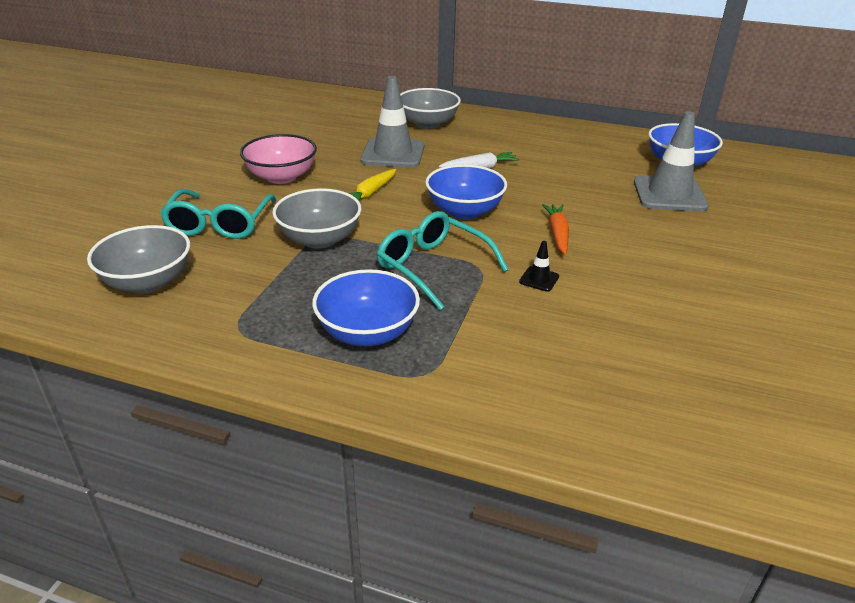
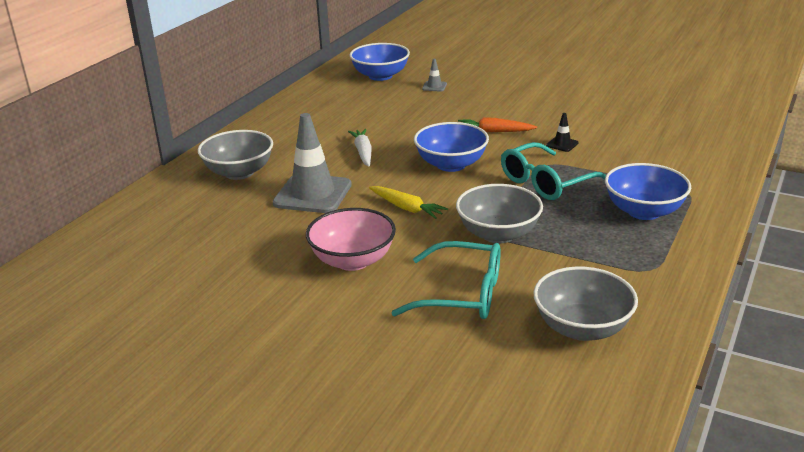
camera: 80 degrees left, 5 degrees down
(669, 194) = (434, 86): grey traffic cone -> grey traffic cone, size x0.42

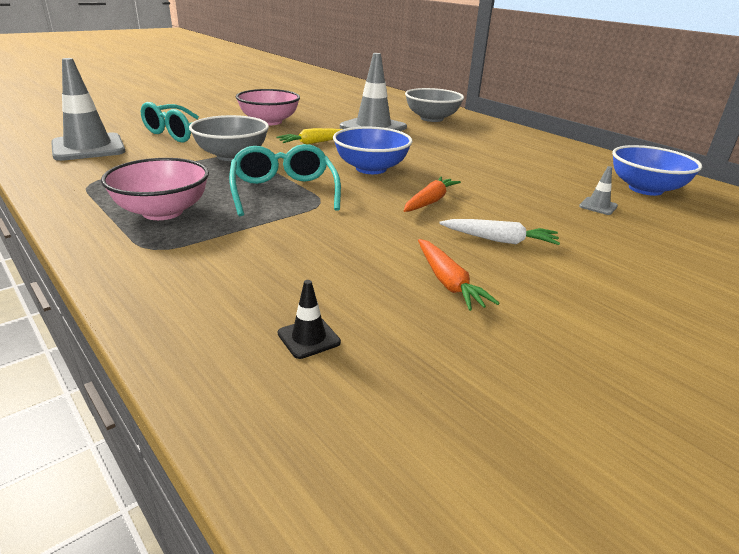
camera: 110 degrees right, 0 degrees up
(363, 152) = (431, 149): white carrot -> white carrot (500, 240)
(562, 144) = (359, 223): black traffic cone -> black traffic cone (308, 338)
(582, 328) = (88, 148): grey bowl -> grey traffic cone
(596, 110) = (448, 282): none -> orange carrot
(643, 211) = (162, 212): blue bowl -> pink bowl

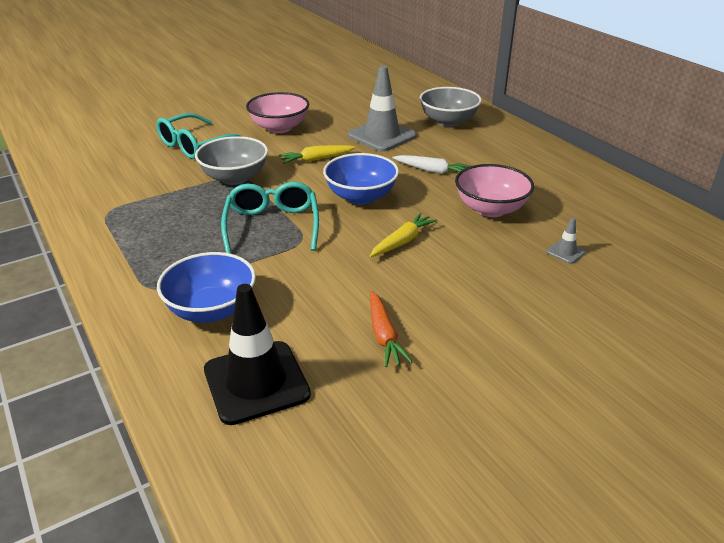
camera: 10 degrees right, 5 degrees up
(88, 148) = (109, 165): grey traffic cone -> none
(162, 212) = (165, 248): pink bowl -> pink bowl (490, 209)
(308, 338) = (256, 382): black traffic cone -> black traffic cone, size x2.36
(430, 201) = (402, 241): orange carrot -> yellow carrot
(500, 240) = (449, 291): white carrot -> white carrot (432, 171)
(645, 189) = (629, 230): blue bowl -> blue bowl (211, 310)

